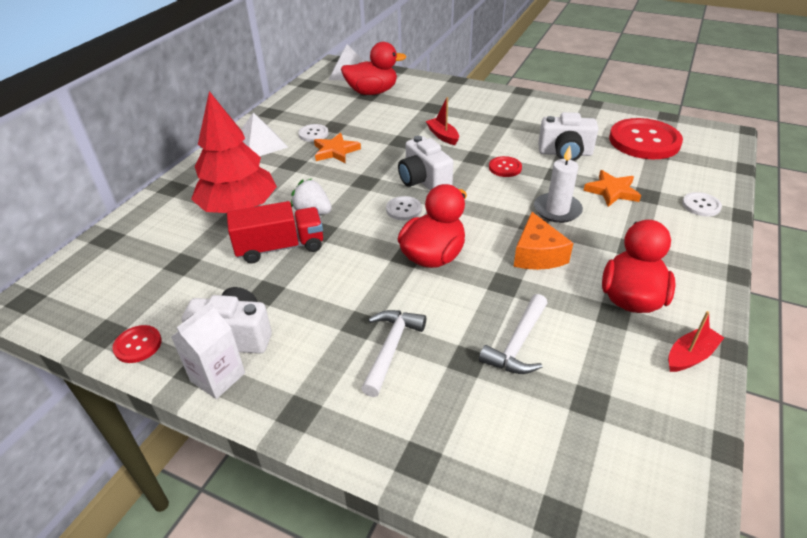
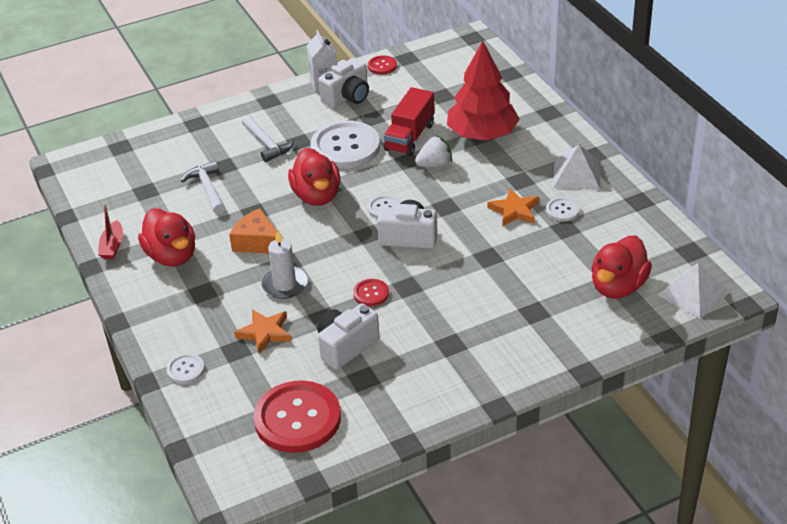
camera: 130 degrees right, 0 degrees up
(337, 281) = (345, 147): none -> white button
(443, 136) = (467, 287): red boat -> none

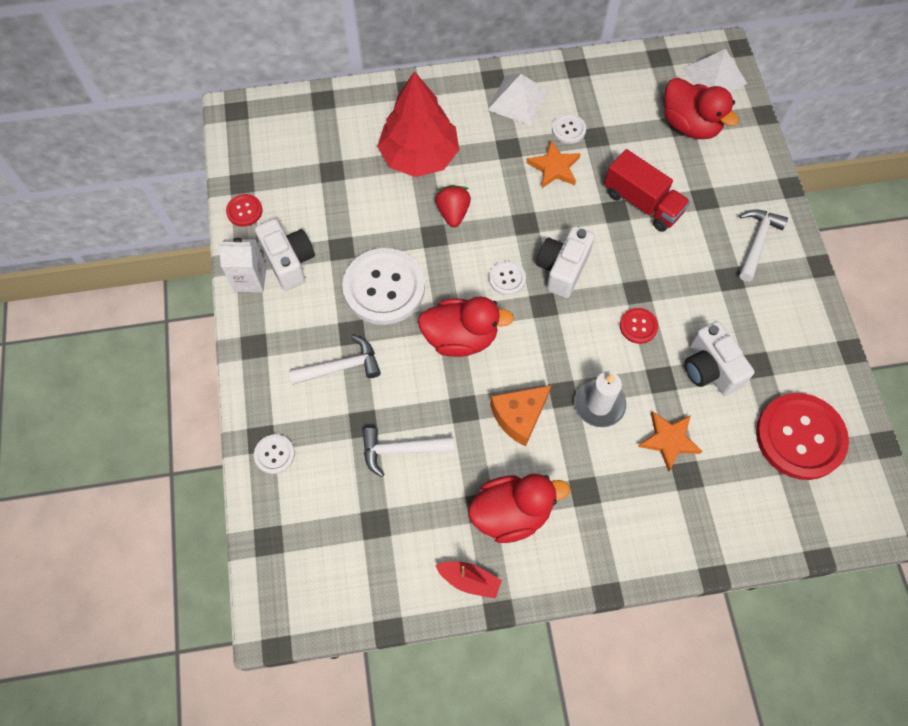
camera: 75 degrees left, 25 degrees up
(185, 369) = (704, 532): white button -> white button (274, 454)
(410, 137) = (394, 221): red truck -> red truck (642, 203)
(435, 165) = (453, 213): white strawberry -> red strawberry
(502, 356) = (757, 242): none -> white hammer

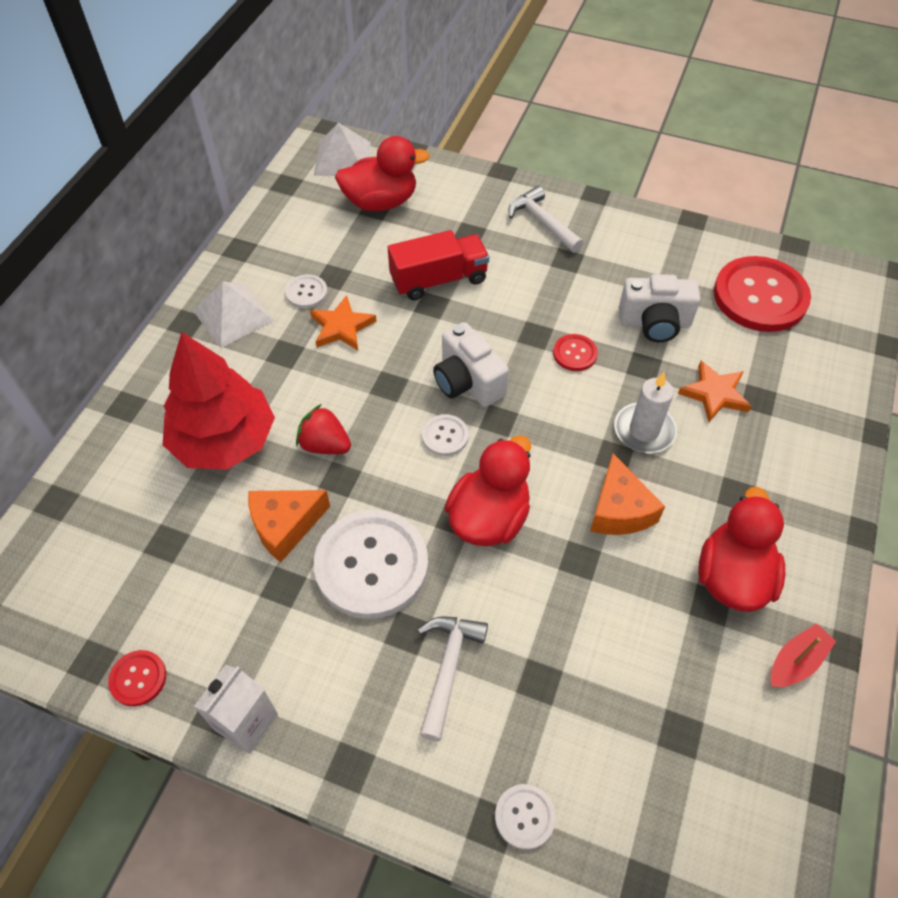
camera: 60 degrees left, 10 degrees down
(289, 261) = (256, 658): white camera -> none
(381, 225) = (285, 526): none -> orange cheese
(401, 450) = (597, 654): white hammer -> none

